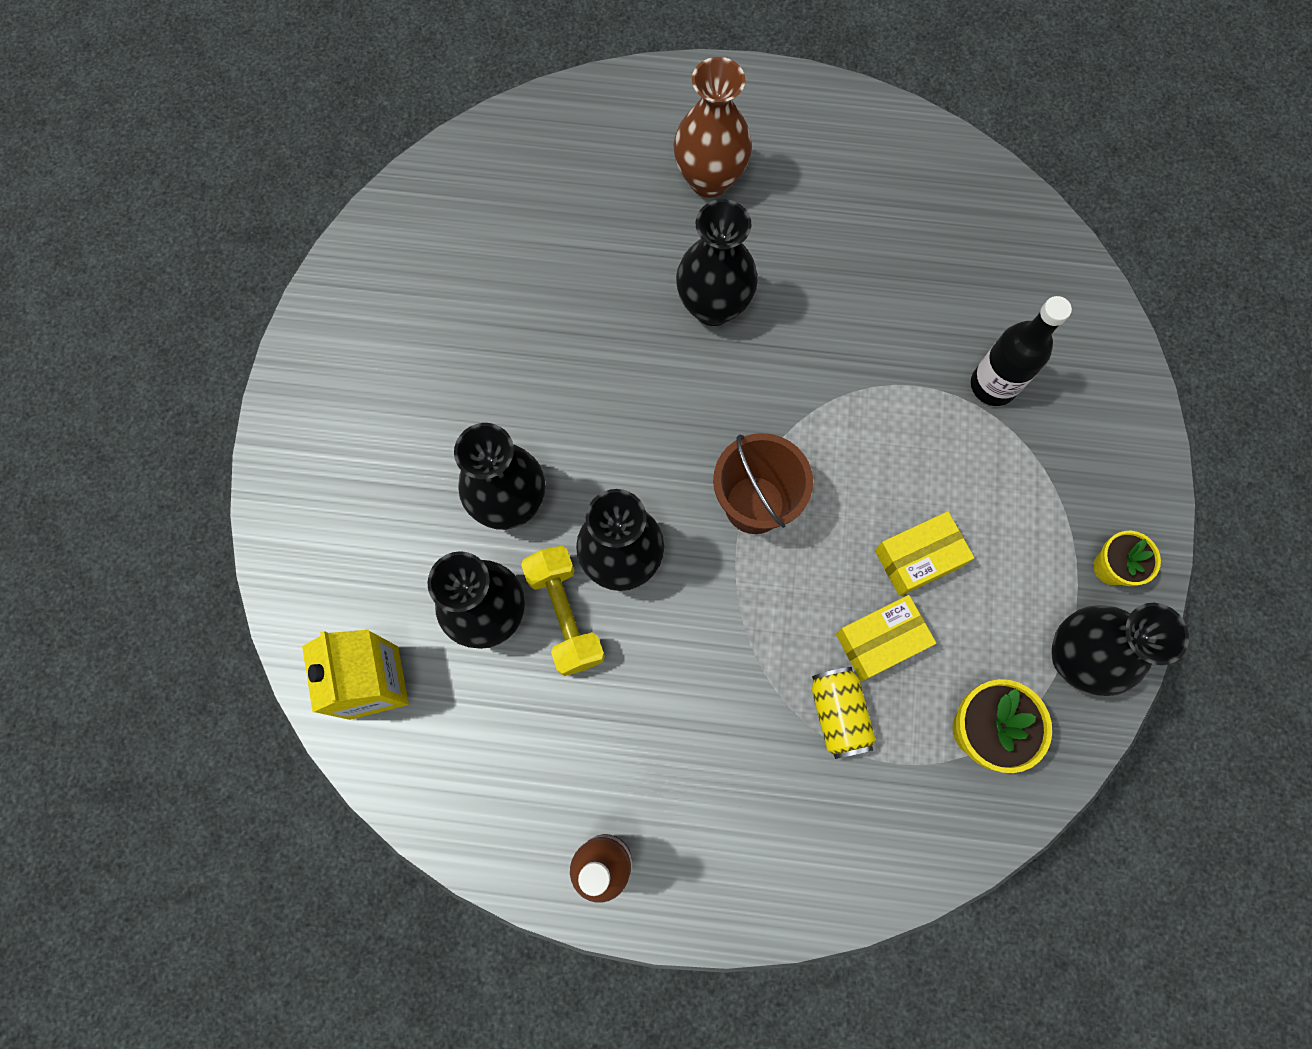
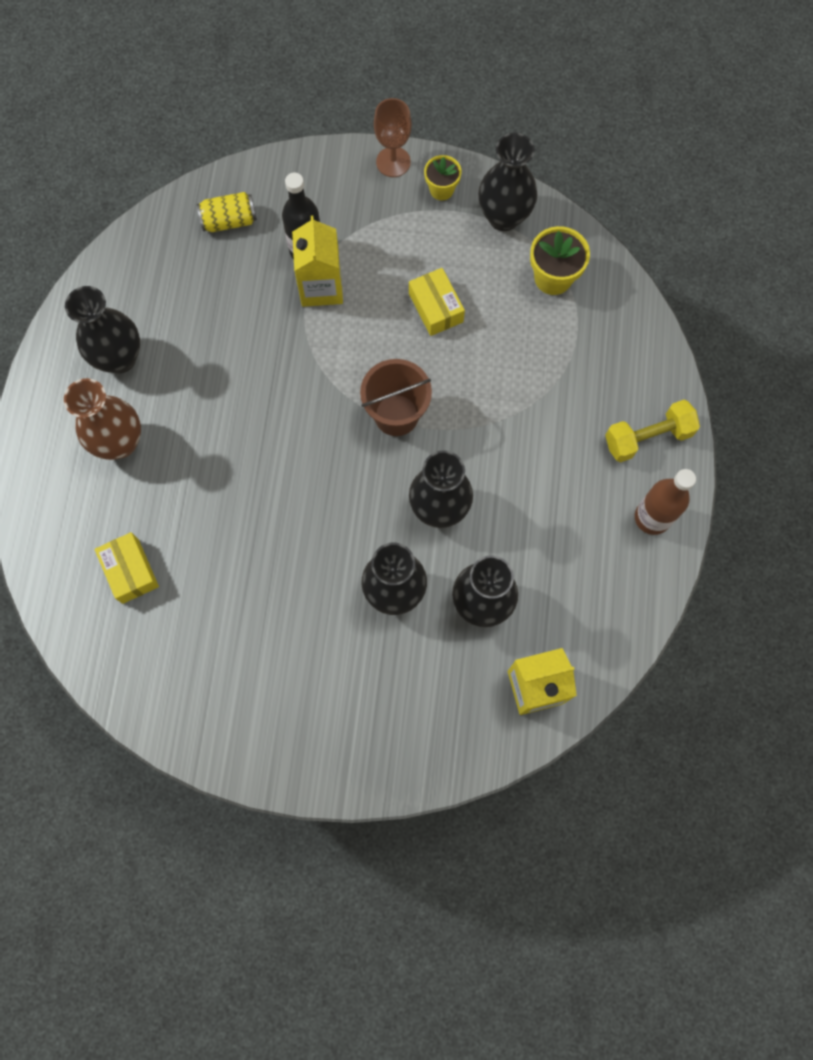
camera: 90 degrees left, 0 degrees up
(565, 615) = (481, 548): yellow dumbbell -> yellow dumbbell (647, 438)
(713, 306) = (234, 441): black vase -> black vase (120, 358)
(838, 714) = (546, 365): yellow can -> yellow can (229, 221)
(880, 641) = (495, 335): yellow box -> yellow box (130, 571)
(939, 405) = (321, 287): none -> yellow carton
(1148, 499) = (393, 162): none -> brown goblet

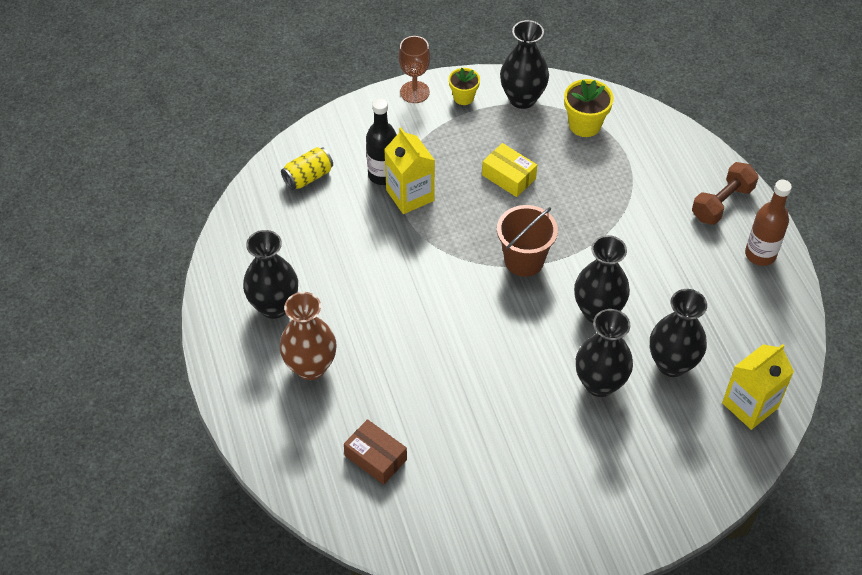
camera: 25 degrees left, 20 degrees down
(130, 571) = (375, 457): yellow box -> brown box
(647, 438) = (722, 203): yellow dumbbell -> brown dumbbell

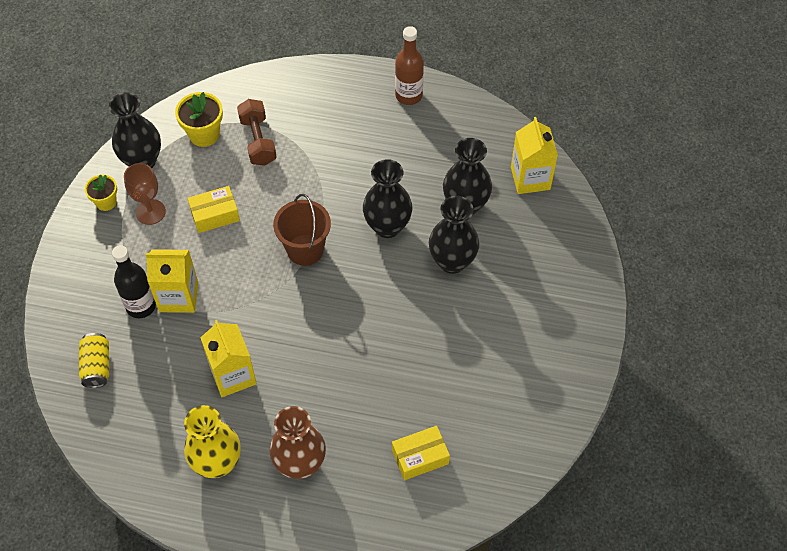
camera: 60 degrees left, 5 degrees up
(274, 306) = (217, 463): black vase -> yellow vase
(362, 273) = (233, 375): none -> yellow carton
(375, 457) = (420, 457): brown box -> yellow box
(414, 92) = (70, 235): brown goblet -> brown goblet (150, 212)
(722, 203) = (347, 91): brown dumbbell -> brown dumbbell (258, 141)

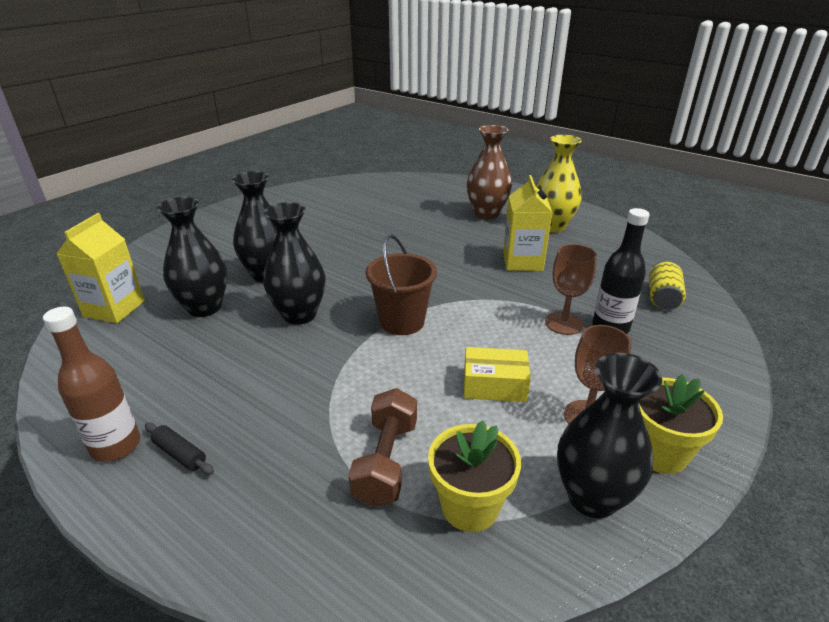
camera: 155 degrees left, 25 degrees down
(106, 202) = (659, 453): yellow flower pot -> yellow flower pot, size x1.53
(178, 297) = (563, 323): yellow carton -> brown goblet
(370, 104) = (180, 454): none -> black rolling pin
(420, 457) = (398, 199): yellow box -> none

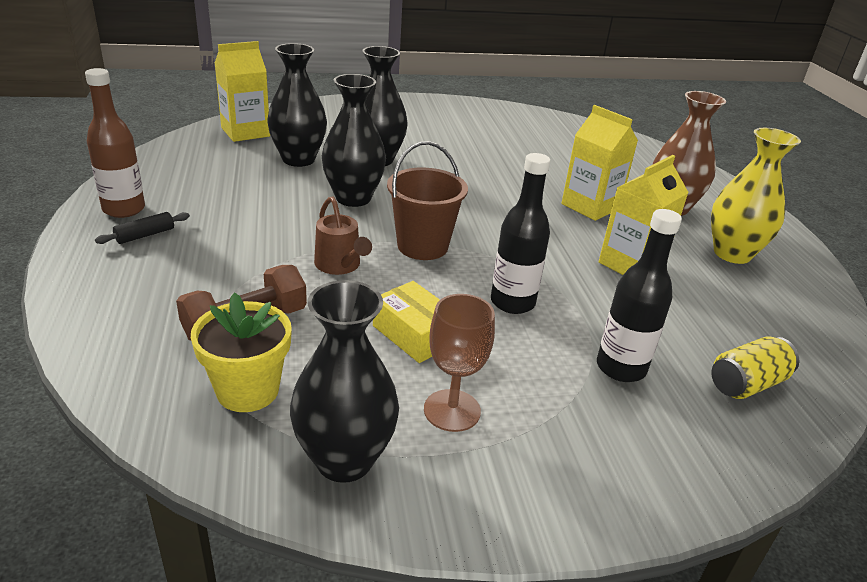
camera: 40 degrees right, 0 degrees up
(180, 454) = (145, 235): black rolling pin -> black rolling pin turned 60 degrees clockwise
(375, 371) = (340, 266): none -> brown watering can
(448, 236) = (590, 206): none -> yellow carton
(507, 325) = (512, 302): none -> black bottle
(563, 323) = (574, 334): brown goblet -> none
(659, 453) = (467, 483): yellow flower pot -> none

